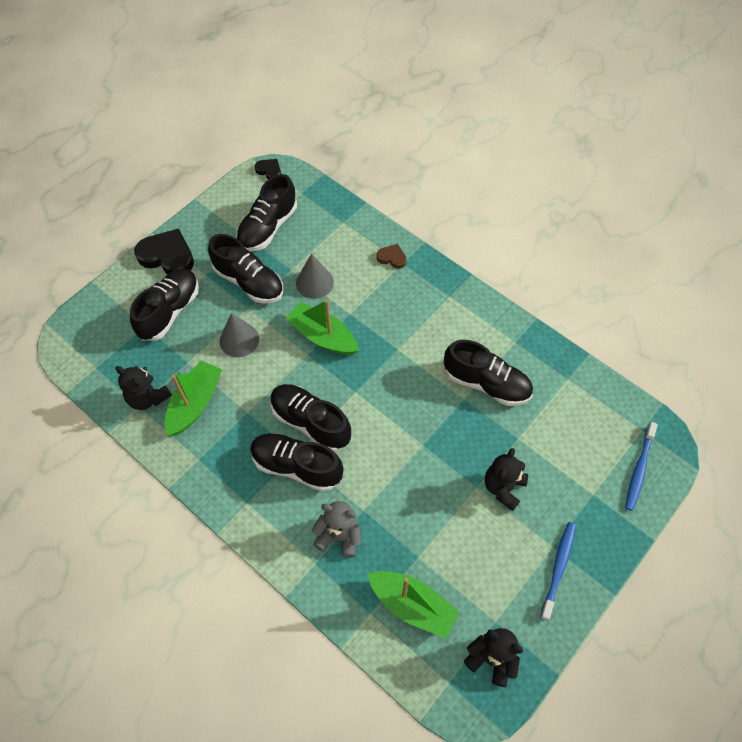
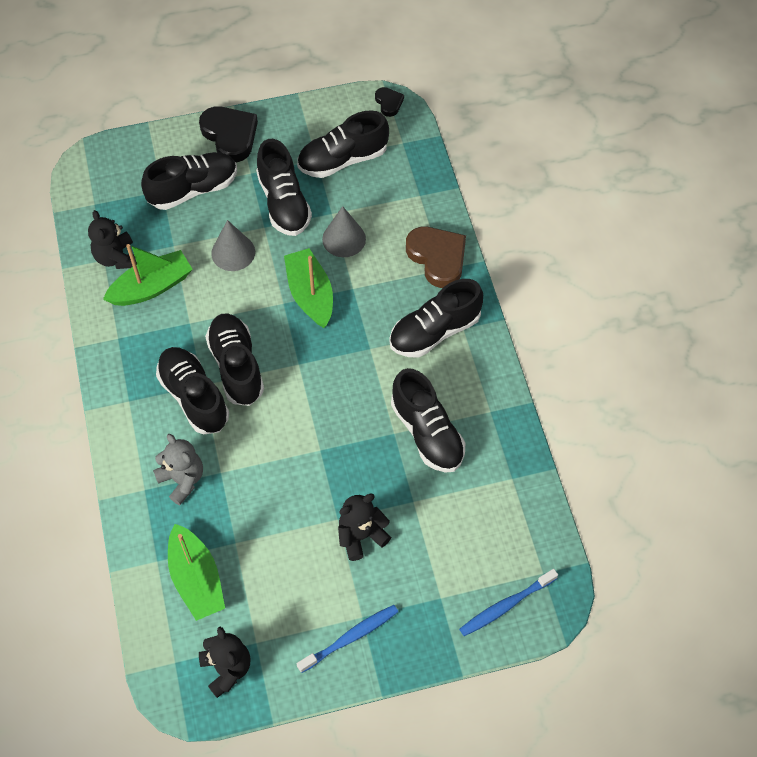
camera: 35 degrees right, 0 degrees up
(392, 258) = (437, 258): brown heart -> brown heart, size x1.94
(432, 309) = (434, 331): none -> black shoe

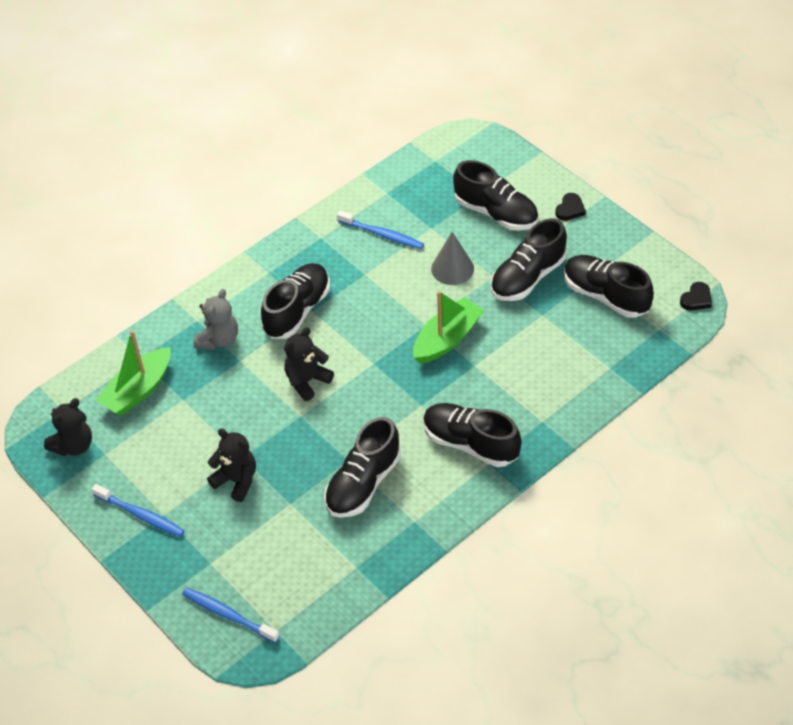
camera: 65 degrees right, 10 degrees down
(116, 258) = (394, 199): black teddy bear -> black teddy bear (307, 381)
(151, 287) = (382, 234): green boat -> blue toothbrush
(230, 136) = (570, 209): black heart -> black heart, size x0.51
(236, 366) = (343, 324): black shoe -> none
(344, 239) = (521, 335): grey cone -> none
(437, 258) = (551, 411): brown heart -> none

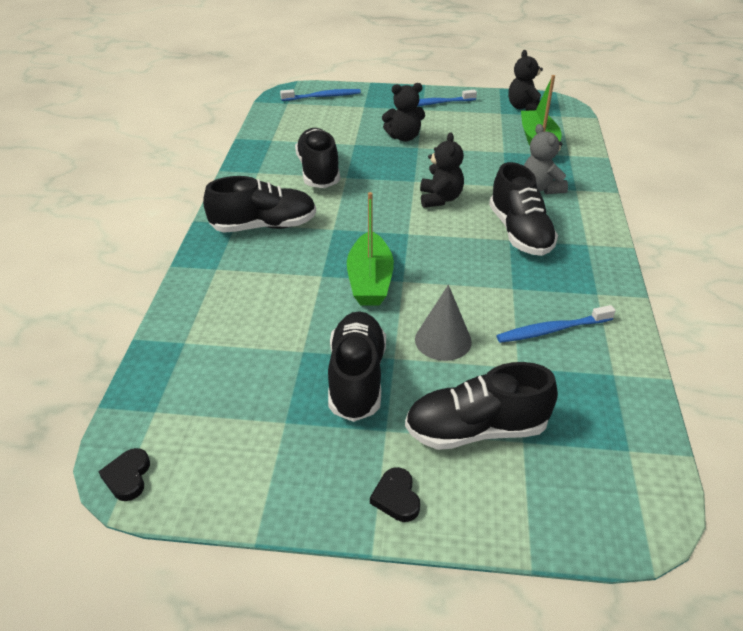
camera: 135 degrees right, 10 degrees down
(605, 296) = (249, 411): black shoe -> none

